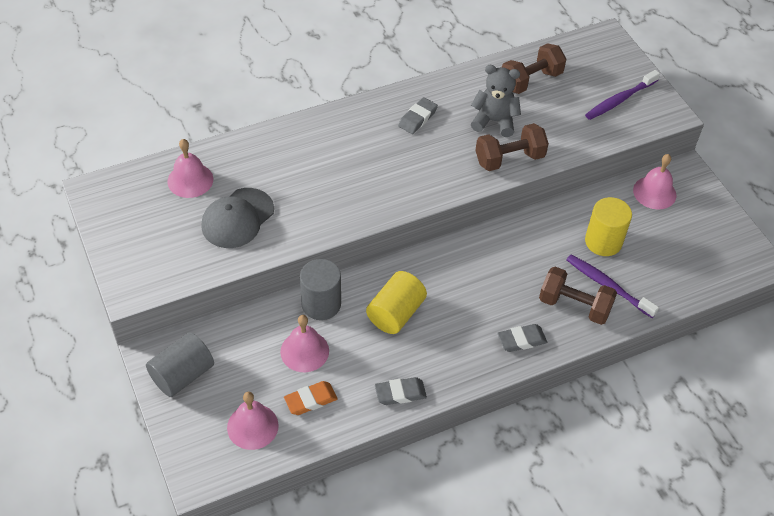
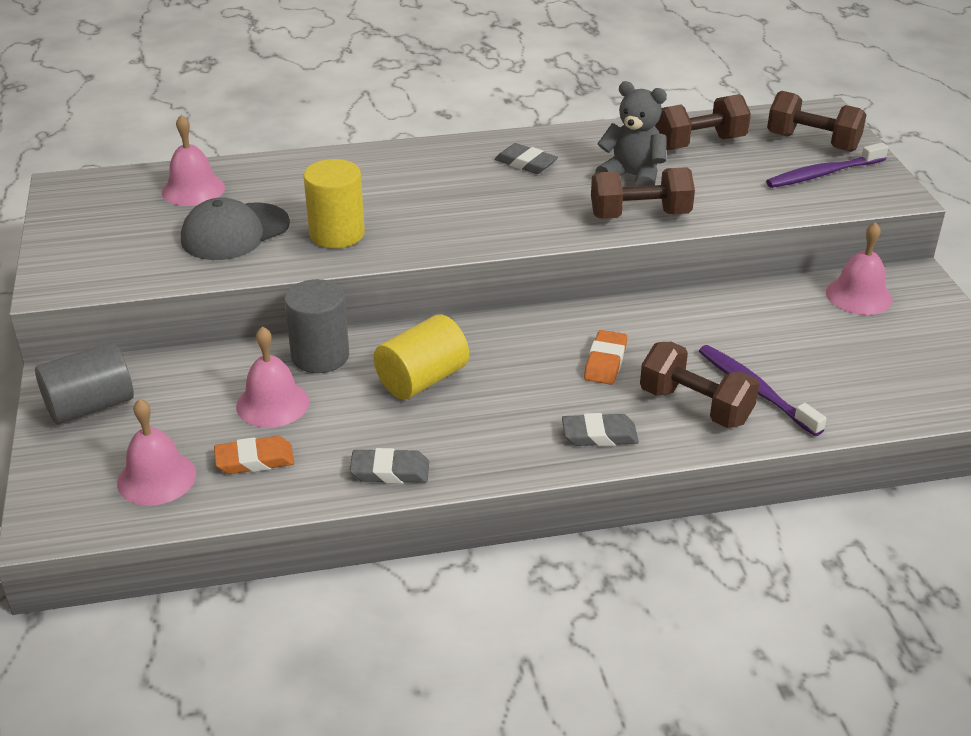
camera: 15 degrees right, 15 degrees down
(417, 118) = (526, 163): grey eraser -> grey eraser turned 75 degrees clockwise
(508, 277) = (605, 362): none -> orange eraser
(603, 242) = (763, 340): yellow cylinder -> yellow cylinder (337, 234)
(606, 69) = (812, 142): none -> brown dumbbell

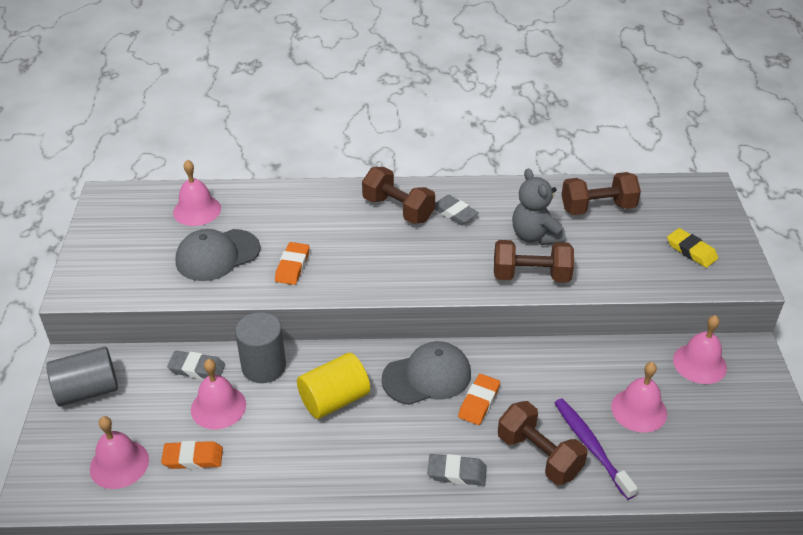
camera: 10 degrees right, 5 degrees up
(337, 234) = (292, 266): yellow cylinder -> orange eraser
(390, 471) = (289, 484): grey eraser -> grey eraser (197, 368)
(533, 343) = (427, 376): none -> grey cap
(632, 176) = (535, 236): grey teddy bear -> grey teddy bear turned 150 degrees counterclockwise
(801, 348) = (639, 410): none -> pink bell
(812, 142) = (691, 217): brown dumbbell -> brown dumbbell (398, 209)
(823, 174) = (691, 251): purple toothbrush -> yellow eraser

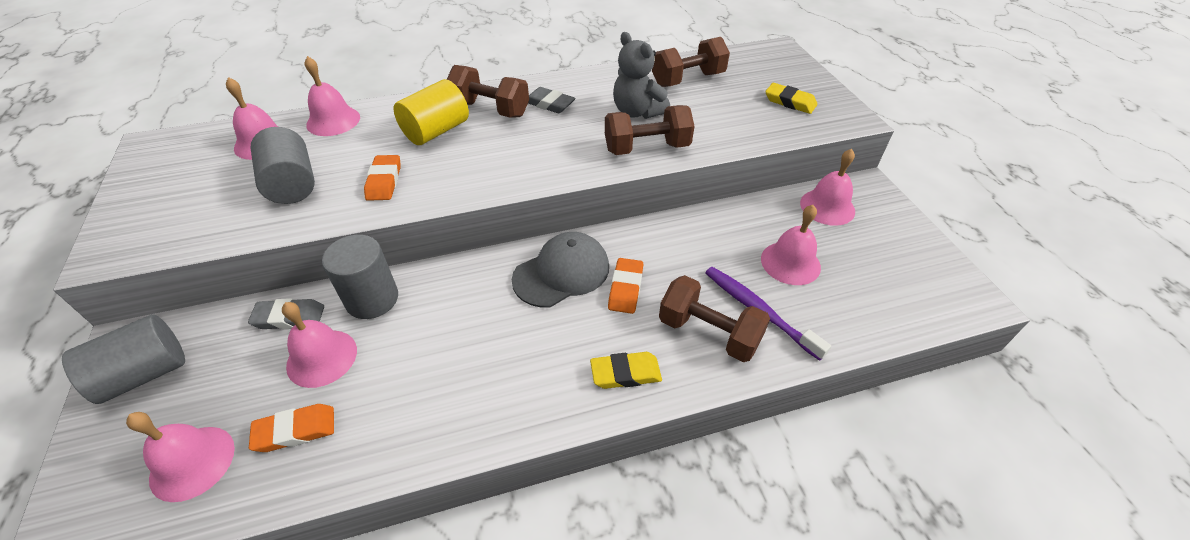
camera: 15 degrees left, 5 degrees up
(217, 255) = (292, 184): grey cap -> grey cylinder
(258, 198) = (333, 121): none -> pink bell
(334, 400) = (463, 319): yellow cylinder -> yellow cylinder (436, 131)
(456, 473) = (625, 373): grey eraser -> yellow eraser

